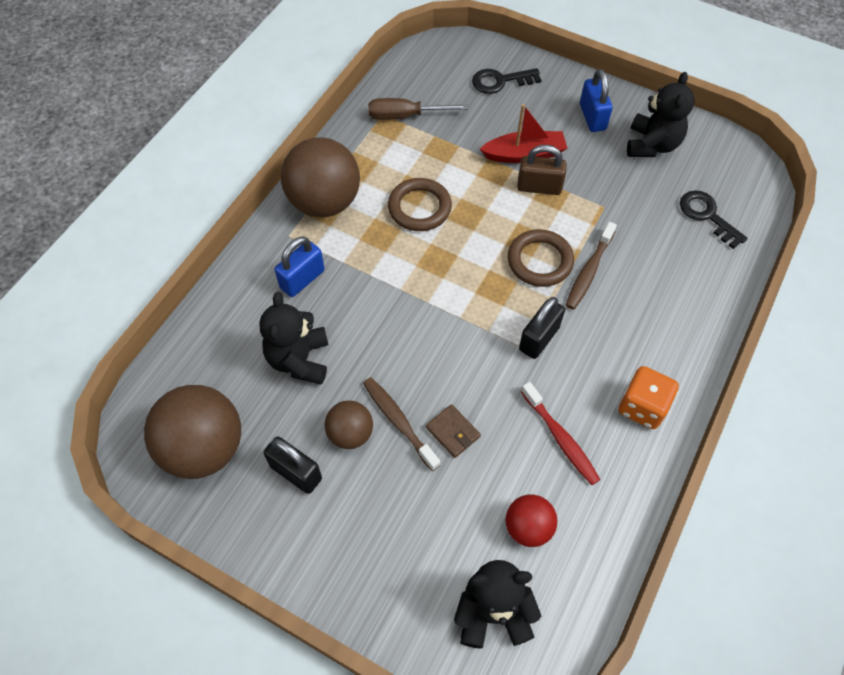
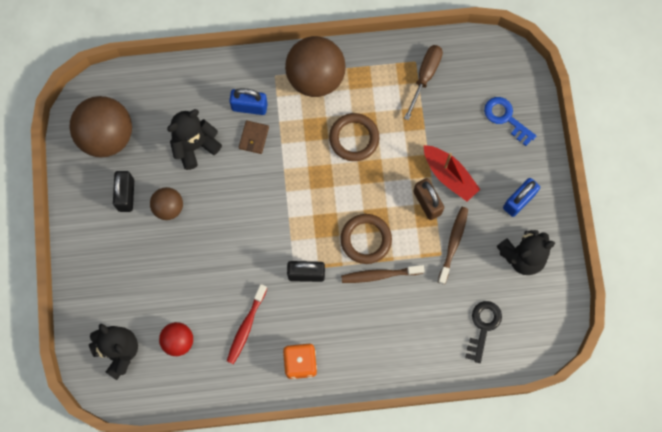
camera: 55 degrees right, 15 degrees up
(398, 421) = (194, 229): brown toothbrush -> brown toothbrush (453, 243)
(405, 116) = (425, 76): brown screwdriver -> brown screwdriver turned 60 degrees clockwise
(453, 432) = (208, 263): brown wallet -> brown wallet (254, 138)
(500, 81) = (506, 118): black key -> blue key

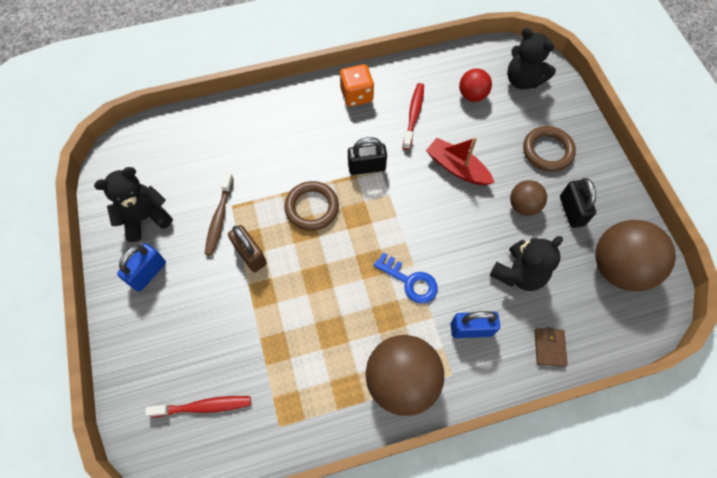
camera: 170 degrees right, 10 degrees down
(254, 138) = (456, 293): brown wallet -> brown wallet (549, 347)
(354, 138) = (341, 312): brown ring -> brown ring (547, 151)
(379, 275) = (293, 177): brown toothbrush -> none
(425, 76) = (265, 407): brown screwdriver -> none
(449, 176) = (227, 288): red boat -> red boat (457, 168)
(472, 84) = (204, 406): none -> red toothbrush
(483, 326) = (186, 149): black key -> none
(506, 118) = (161, 369): blue key -> blue key (410, 281)

